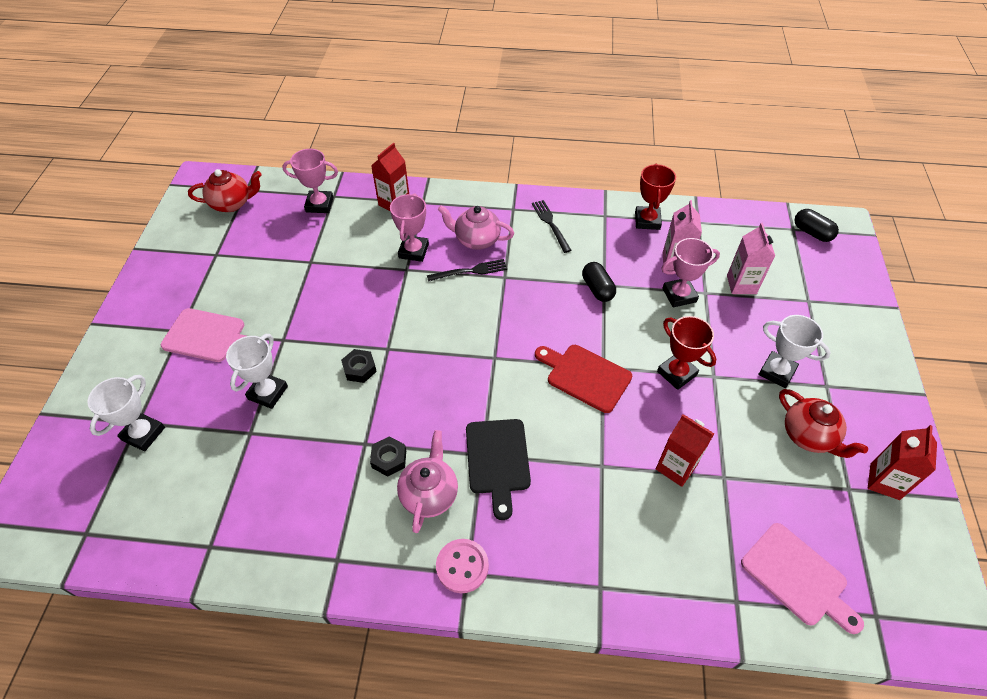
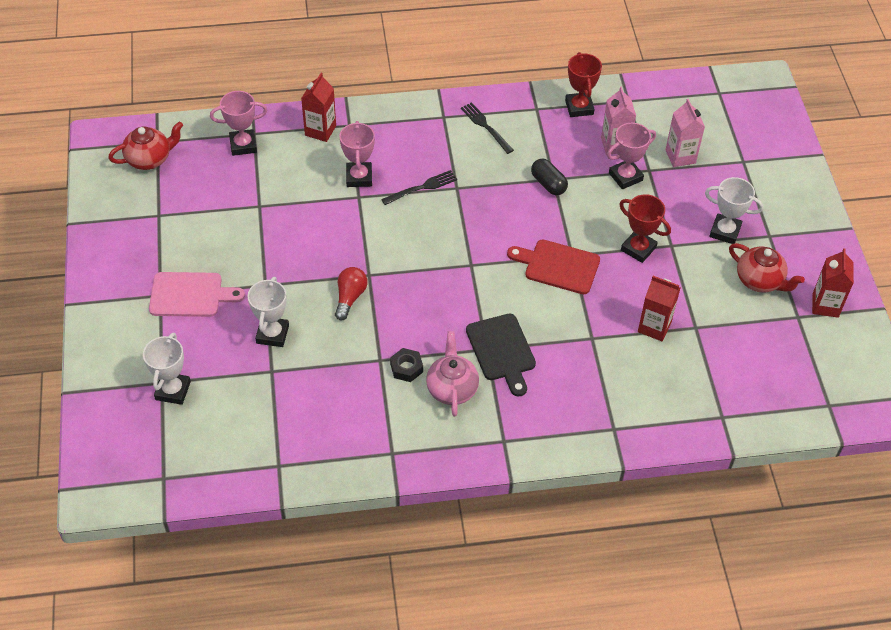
camera: 15 degrees left, 0 degrees up
(359, 369) = (350, 297): black nut -> red light bulb
(462, 566) = (498, 436): pink button -> none
(476, 240) = (417, 155): pink teapot -> none
(797, 577) = (766, 390): pink cutting board -> none
(812, 232) = (737, 94): black capsule -> none

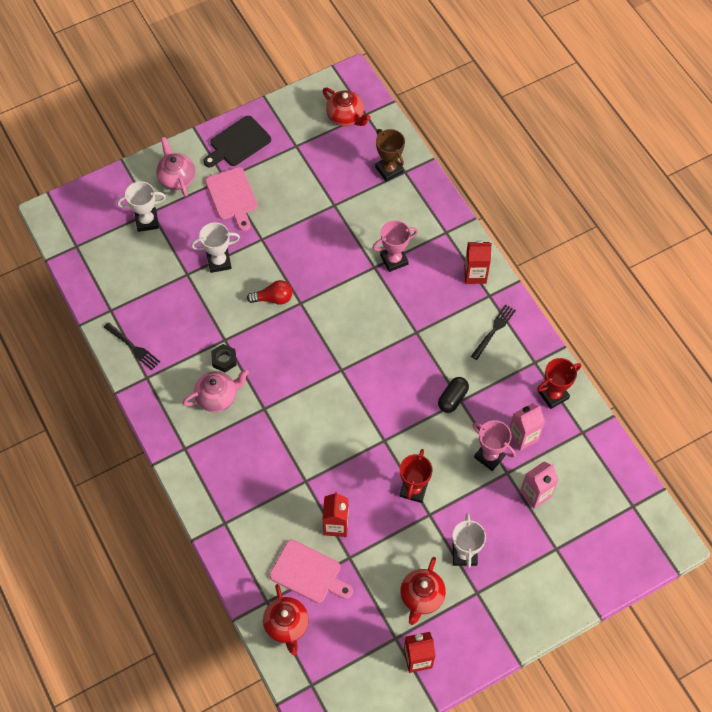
camera: 70 degrees right, 10 degrees up
(130, 342) = (177, 178): none -> pink teapot
(243, 145) = (389, 170): pink trophy -> brown trophy
(320, 130) = (429, 215): red carton -> red carton (475, 274)
(422, 187) = (404, 307): black fork -> black fork (133, 347)
(502, 351) = (266, 420): black cutting board -> black cutting board (238, 143)
(558, 266) = (367, 433): red cutting board -> none
(701, 368) = (308, 573): none -> pink cutting board
(755, 407) = (286, 625): none -> red teapot

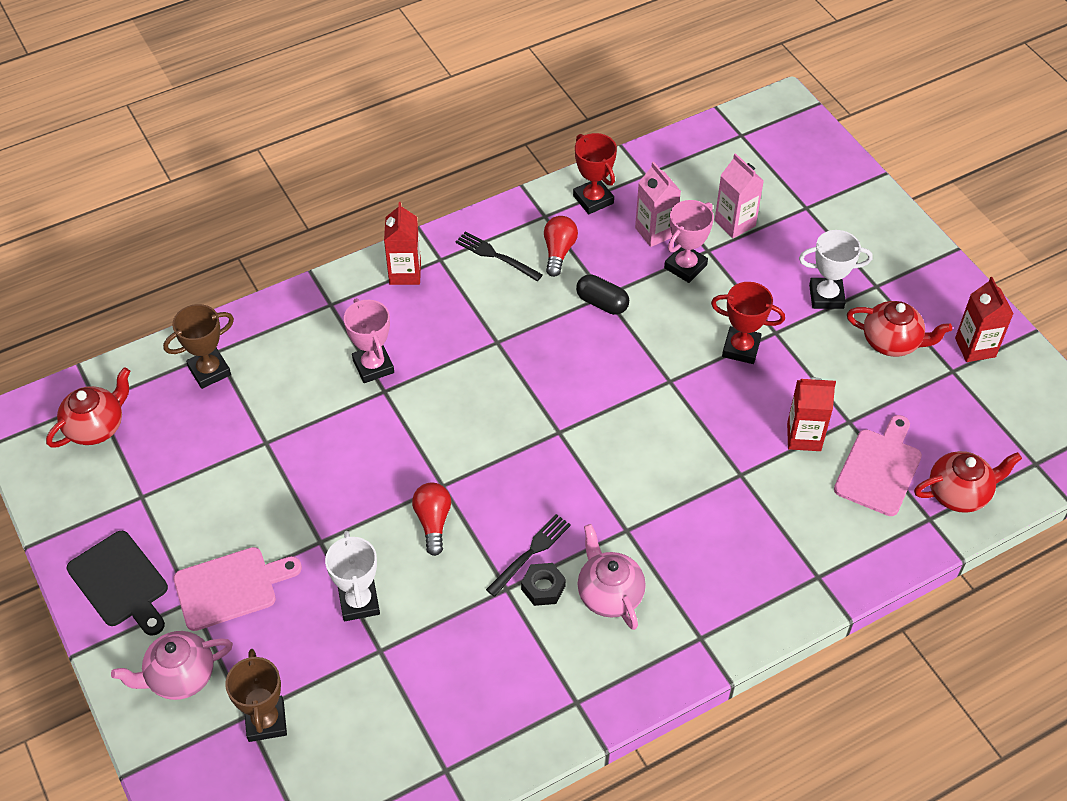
camera: 90 degrees left, 10 degrees down
(133, 347) = (520, 726): black fork -> black fork (531, 552)
(147, 221) = (266, 721): white trophy -> brown trophy
(500, 371) = (558, 252): none -> red light bulb

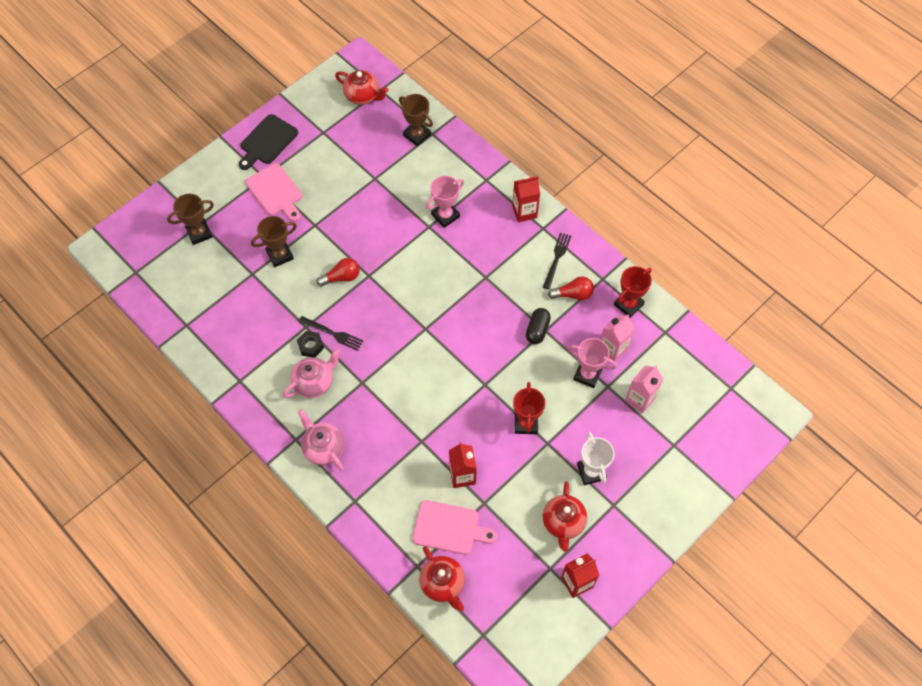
camera: 75 degrees right, 10 degrees up
(180, 676) = (217, 187): pink teapot -> pink teapot (323, 448)
(359, 602) = (280, 255): white trophy -> brown trophy

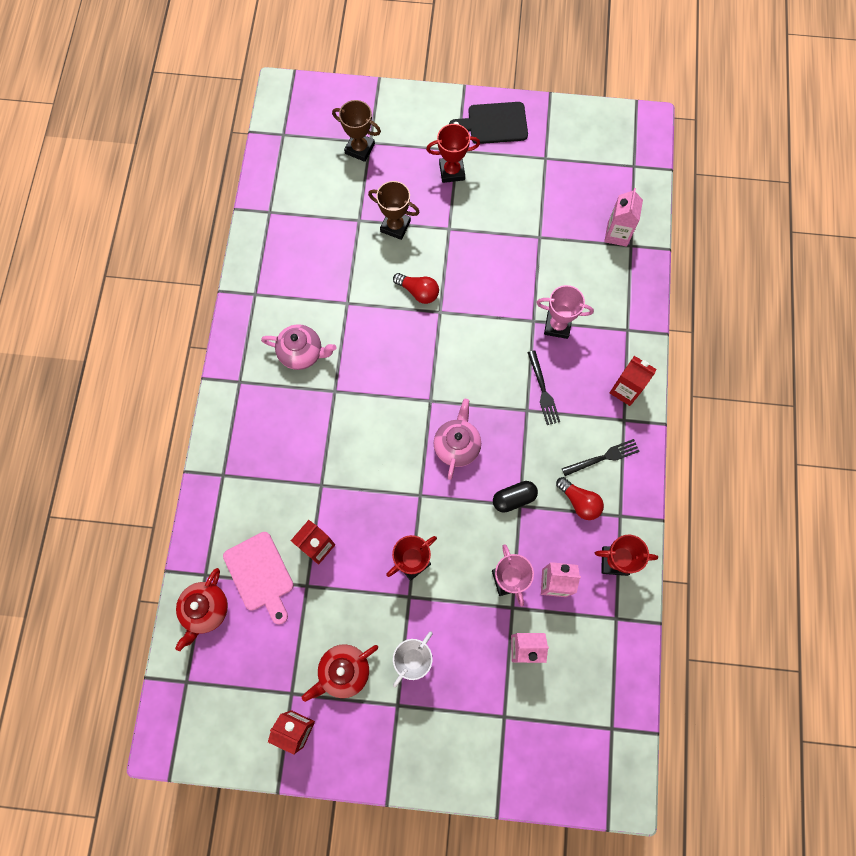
camera: 50 degrees right, 10 degrees up
(275, 192) = (452, 171): pink cutting board -> red trophy
(310, 346) = (333, 322): black nut -> none
(323, 448) = (249, 410): pink teapot -> pink teapot (457, 446)
(333, 334) = (359, 330): black fork -> black fork (543, 391)
(363, 96) = (613, 158): red teapot -> none
(417, 135) = (617, 234): brown trophy -> pink carton

